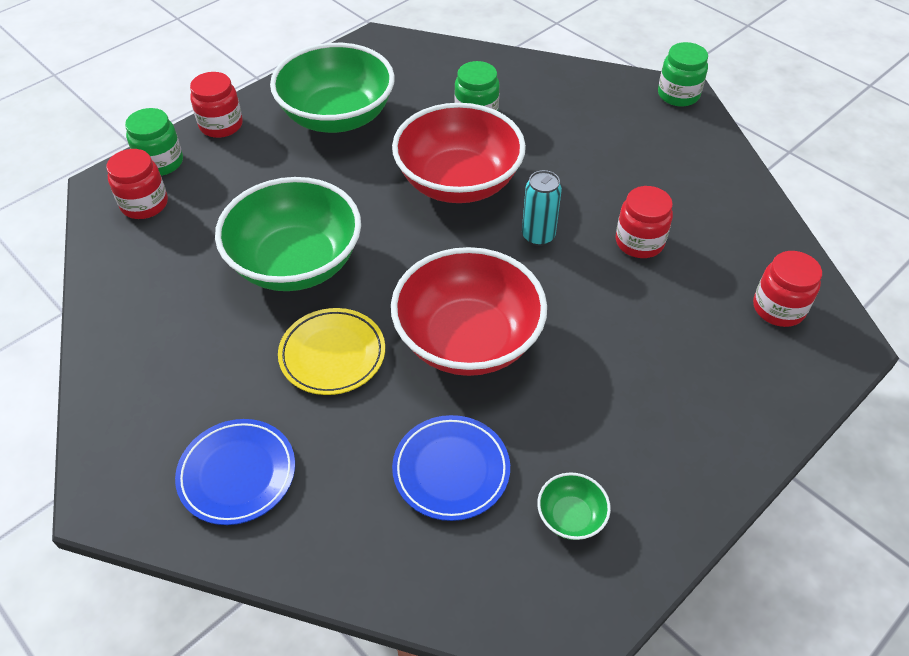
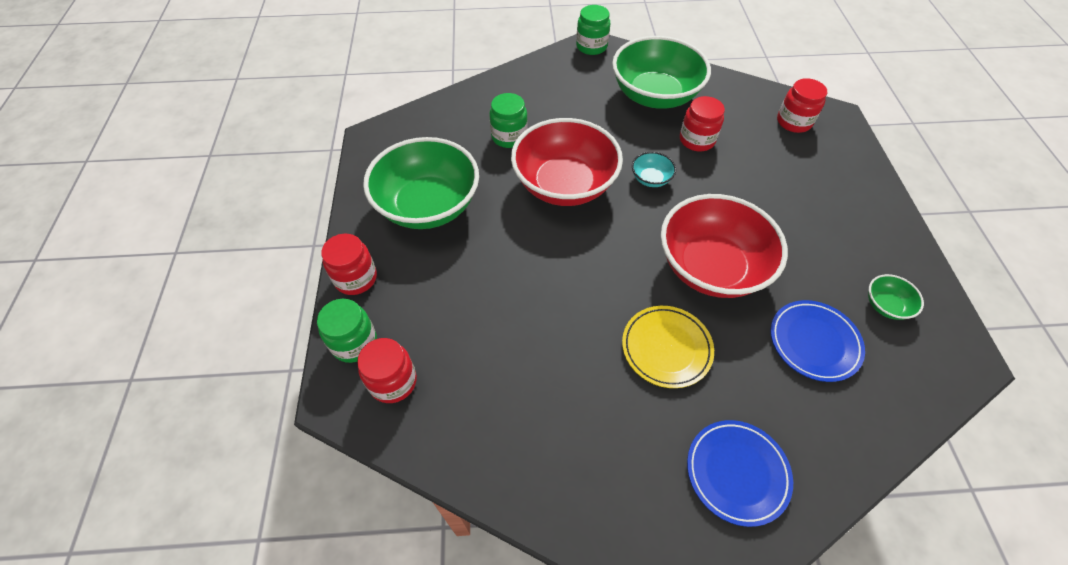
camera: 50 degrees left, 5 degrees up
(296, 263) = (557, 318): green bowl -> green bowl (654, 95)
(538, 236) = (651, 179): turquoise can -> turquoise bowl

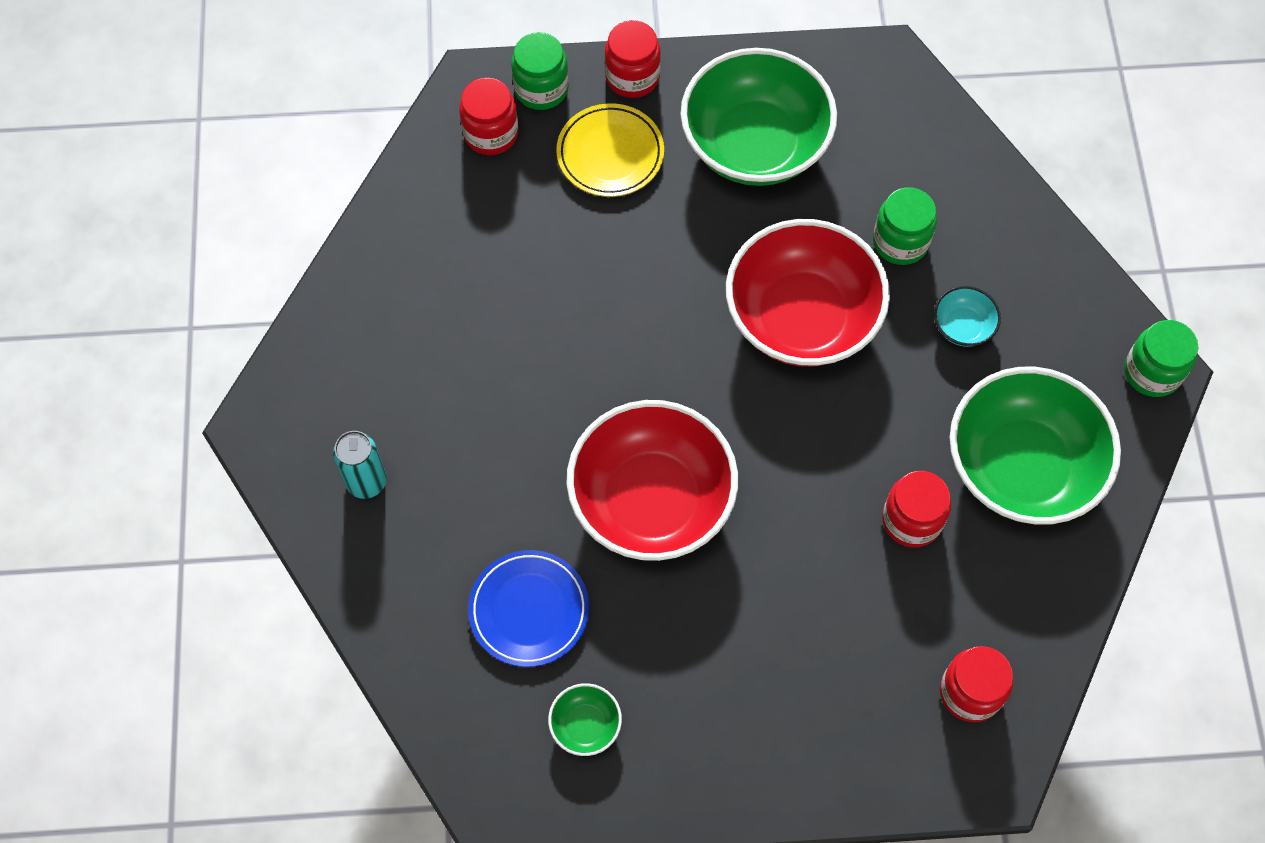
camera: 90 degrees right, 10 degrees up
(651, 179) = (819, 439): turquoise bowl -> turquoise bowl (963, 326)
(666, 348) = (525, 426): yellow plate -> yellow plate (610, 154)
(737, 473) = (366, 482): blue plate -> turquoise can

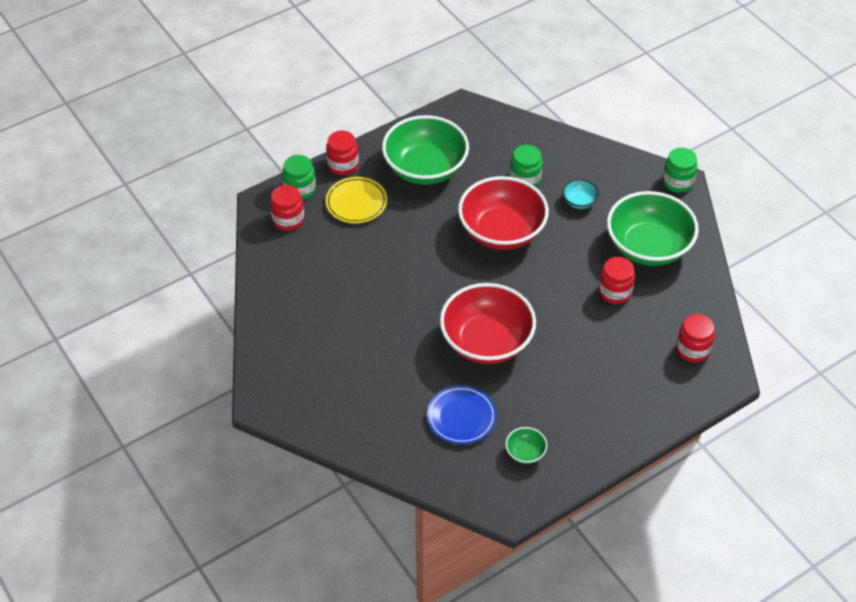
camera: 30 degrees left, 15 degrees down
(366, 482) = (337, 401): turquoise can -> none

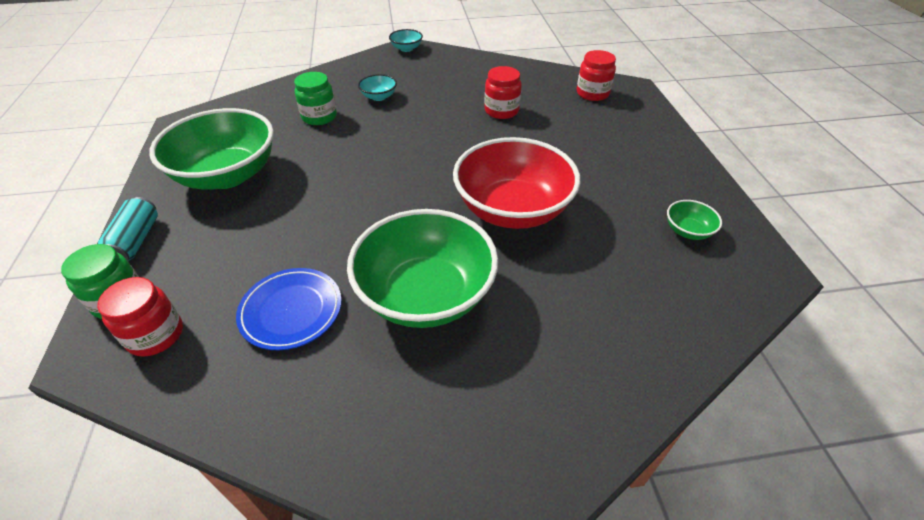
camera: 65 degrees left, 5 degrees down
(343, 165) = (136, 241): red jar -> turquoise can
(356, 203) = (209, 249): yellow plate -> none
(461, 417) = (617, 267): blue plate -> blue plate (291, 311)
(502, 231) = (370, 151): red bowl -> none
(648, 247) = (463, 80): green bowl -> green bowl (425, 294)
(677, 182) = (406, 48): green jar -> turquoise bowl

